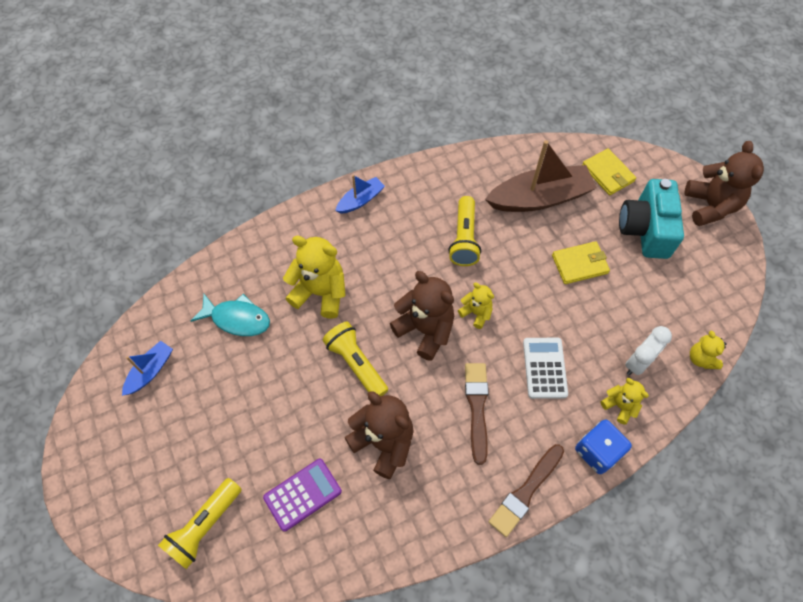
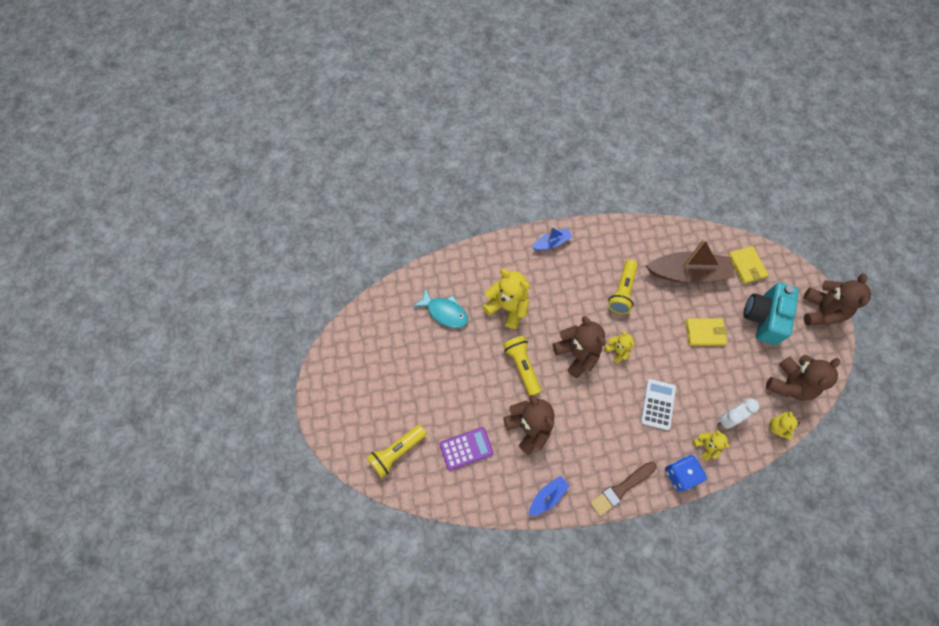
camera: 15 degrees right, 5 degrees up
(150, 371) = (378, 335): blue boat -> blue boat (547, 496)
(477, 408) = (601, 420): brown brush -> none
(699, 302) = (789, 384): none -> brown teddy bear

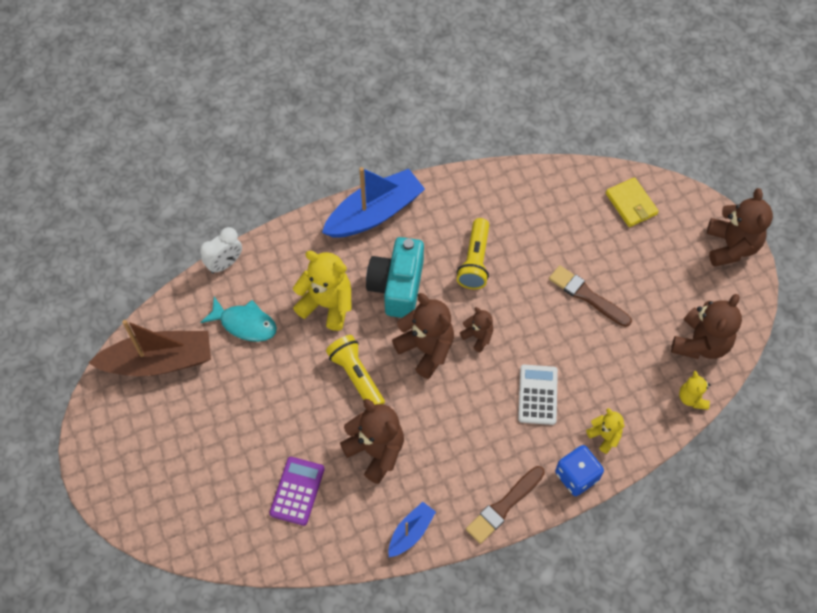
camera: 10 degrees left, 5 degrees down
(396, 452) = (206, 511): yellow flashlight -> none
(466, 448) = (297, 491): purple calculator -> purple calculator turned 45 degrees counterclockwise
(551, 243) = (374, 213): blue boat -> blue boat, size x1.96
(617, 350) = (478, 336): yellow teddy bear -> brown teddy bear
(688, 273) = (557, 224): brown boat -> brown boat (159, 361)
(705, 332) = (587, 296): yellow wallet -> brown brush
(728, 418) = (629, 397): white clock -> white clock (225, 264)
(764, 318) = (660, 266): turquoise camera -> turquoise camera (397, 286)

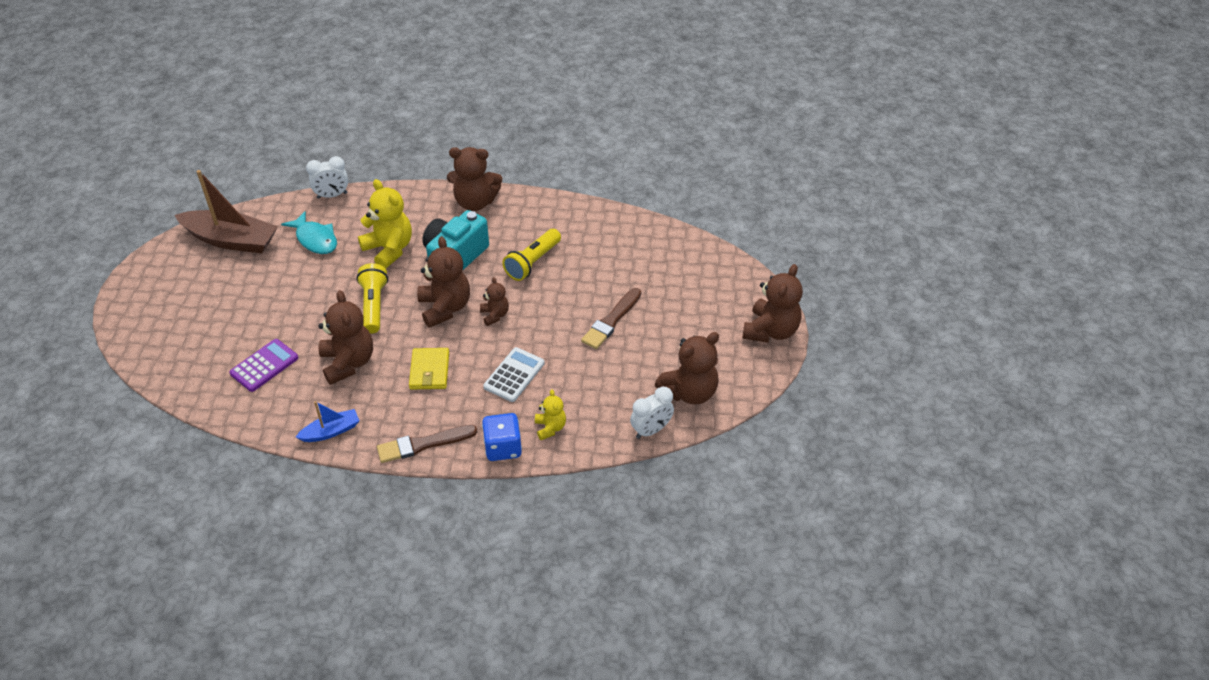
camera: 25 degrees right, 15 degrees down
(374, 213) = (475, 202): blue boat -> brown teddy bear
(587, 296) = (611, 320): brown brush -> brown brush turned 120 degrees counterclockwise
(631, 204) = (700, 269): yellow wallet -> yellow wallet (429, 371)
(692, 398) = (651, 430): yellow teddy bear -> white clock

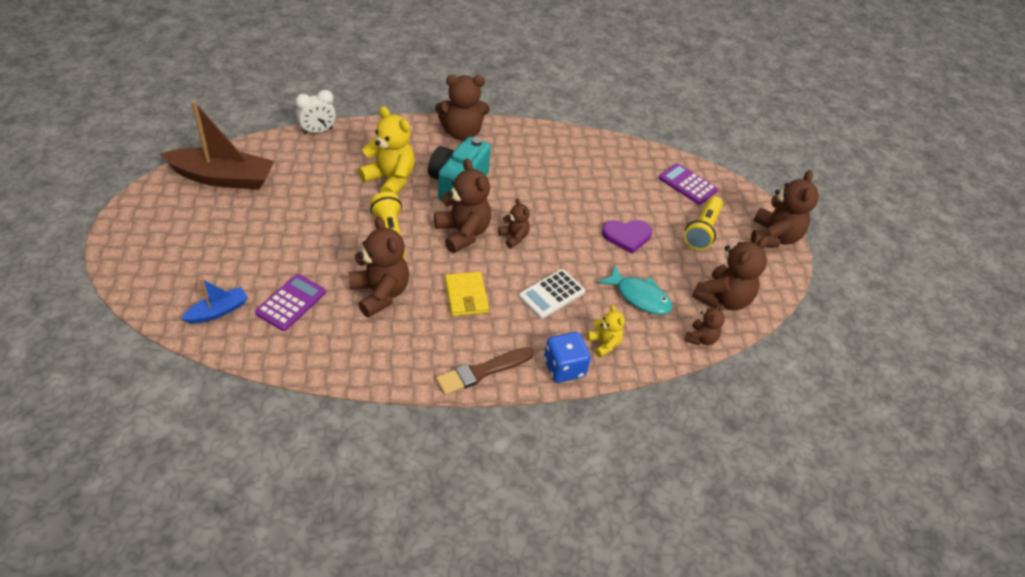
camera: 15 degrees left, 0 degrees up
(315, 239) = (312, 173): turquoise fish -> turquoise fish (639, 296)
(331, 431) = (381, 366): blue boat -> blue boat (218, 311)
(514, 375) = (551, 294): white calculator -> white calculator turned 150 degrees counterclockwise
(532, 262) = (534, 186): yellow flashlight -> yellow flashlight (702, 231)
(611, 320) = (627, 236): brown brush -> purple heart
(651, 430) = (701, 338): white clock -> brown teddy bear
(697, 269) = (687, 184): none -> purple calculator

